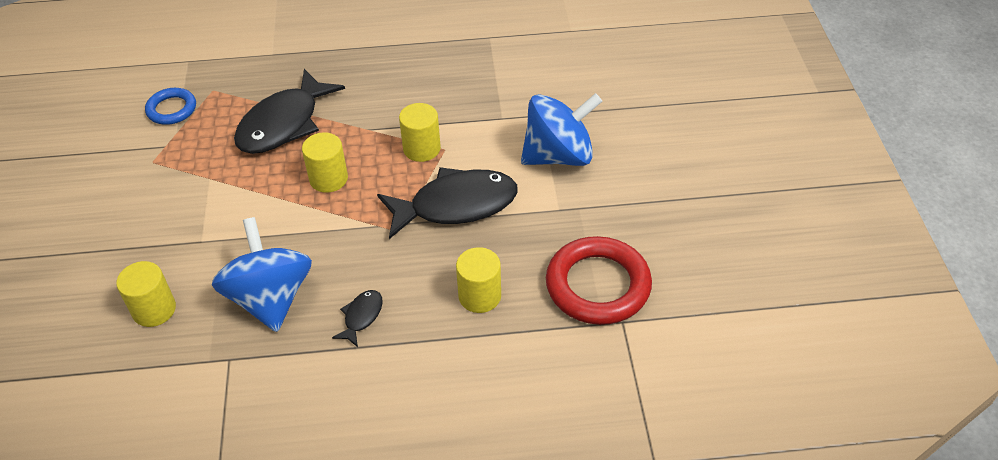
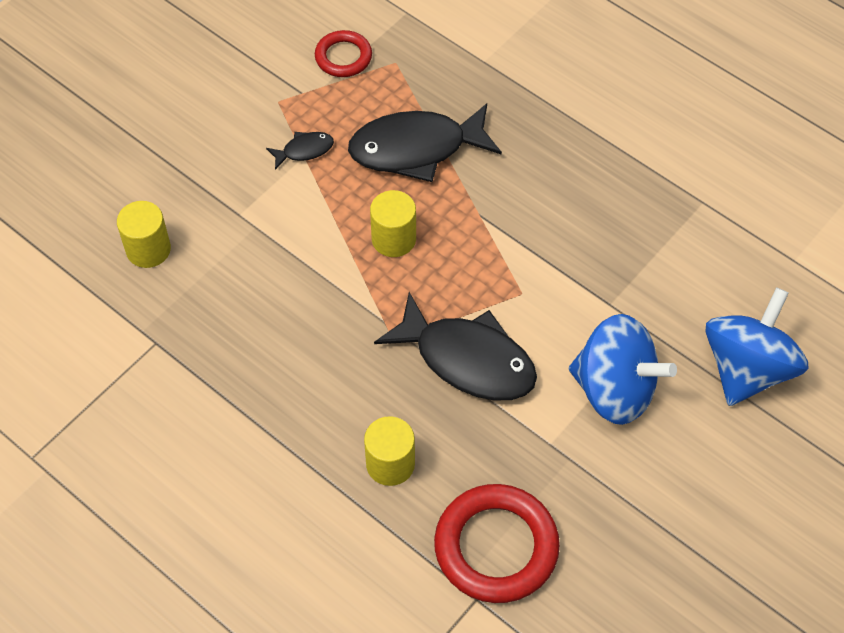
camera: 45 degrees right, 10 degrees up
(172, 109) = (343, 57): blue ring -> red ring
(270, 298) = (235, 316): blue spinning top -> blue spinning top (747, 369)
(361, 317) = (282, 396): black fish -> black fish (304, 150)
(422, 149) = (502, 275): yellow cylinder -> none

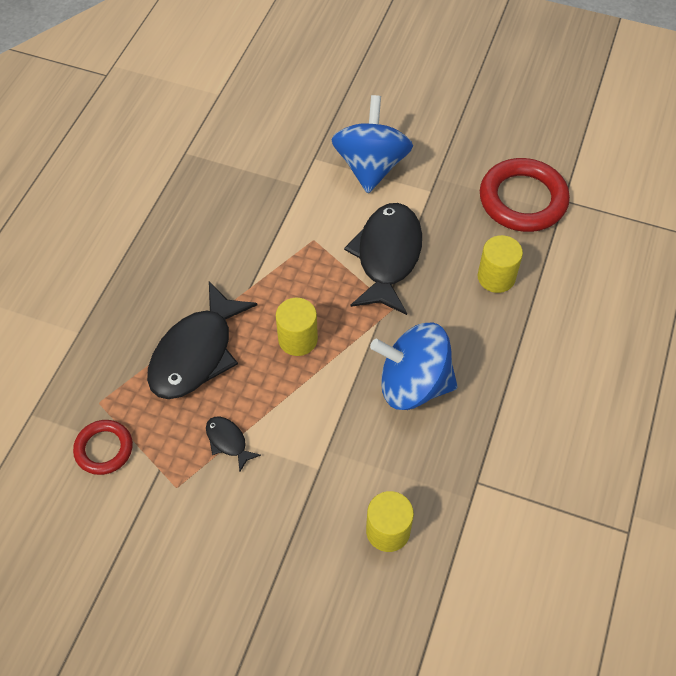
camera: 110 degrees left, 0 degrees up
(416, 149) = (196, 353): black fish -> black fish turned 60 degrees clockwise
(747, 369) = (320, 102): blue spinning top -> blue spinning top (413, 384)

